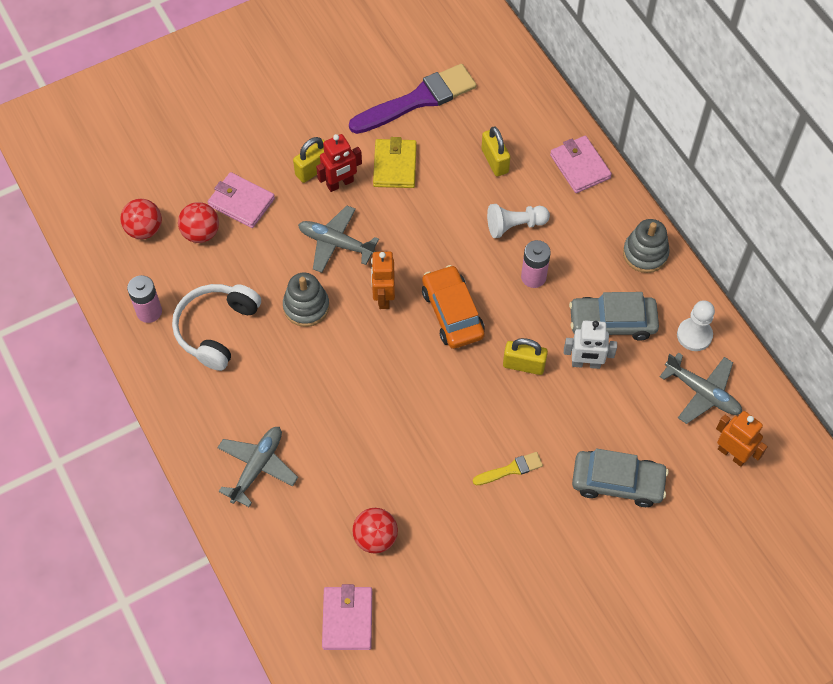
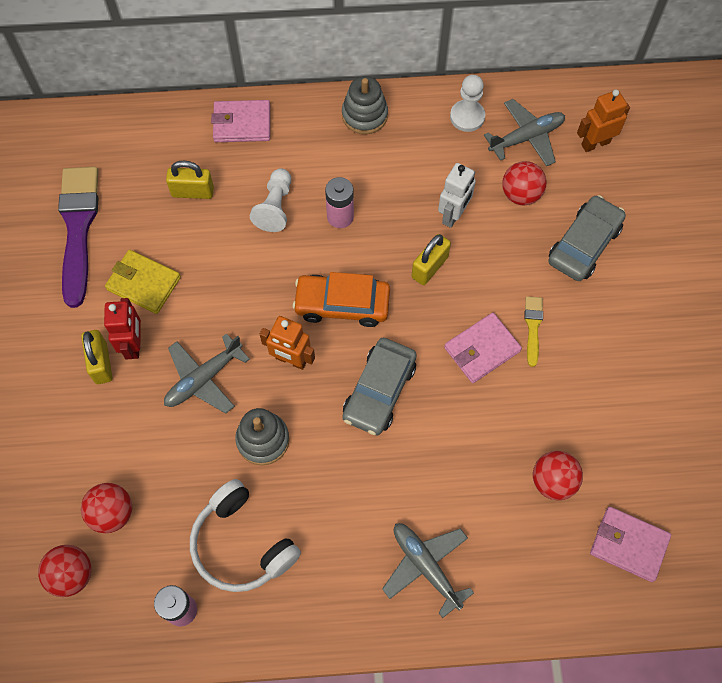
camera: 65 degrees left, 5 degrees up
(241, 202) = (98, 454): pink wallet -> pink wallet (482, 349)
(612, 323) = (422, 174): grey car -> grey car (379, 391)
(639, 410) = (521, 194): none -> red ball

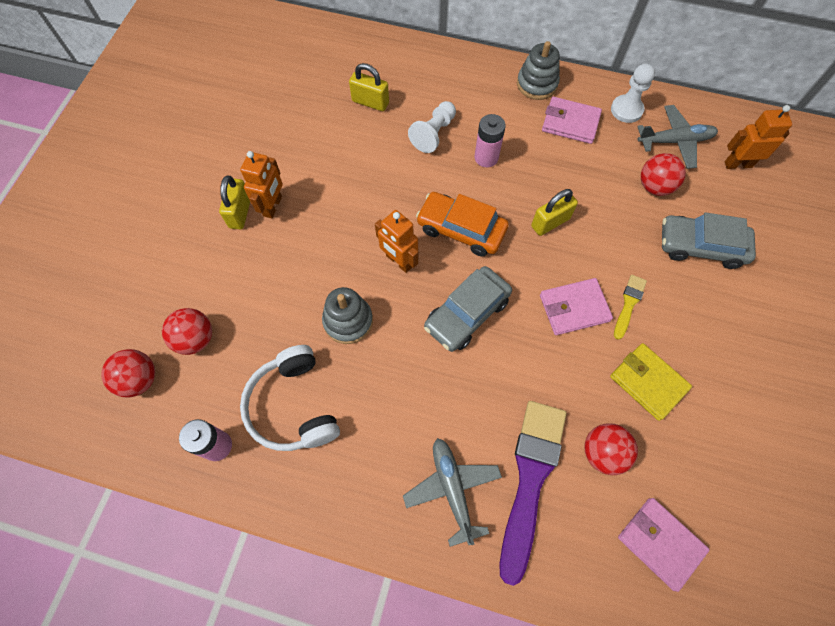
camera: 20 degrees right, 0 degrees up
(78, 228) = (268, 103): purple brush -> purple brush (530, 478)
(134, 344) = (273, 206): red robot -> orange robot
(144, 283) = (301, 161): yellow wallet -> yellow wallet (648, 382)
(203, 379) = (318, 253): grey plane -> none
(242, 124) = (431, 62): pink wallet -> pink wallet (570, 123)
(453, 215) = (587, 185): white robot -> none
(584, 244) = (700, 246): grey car -> grey car turned 135 degrees counterclockwise

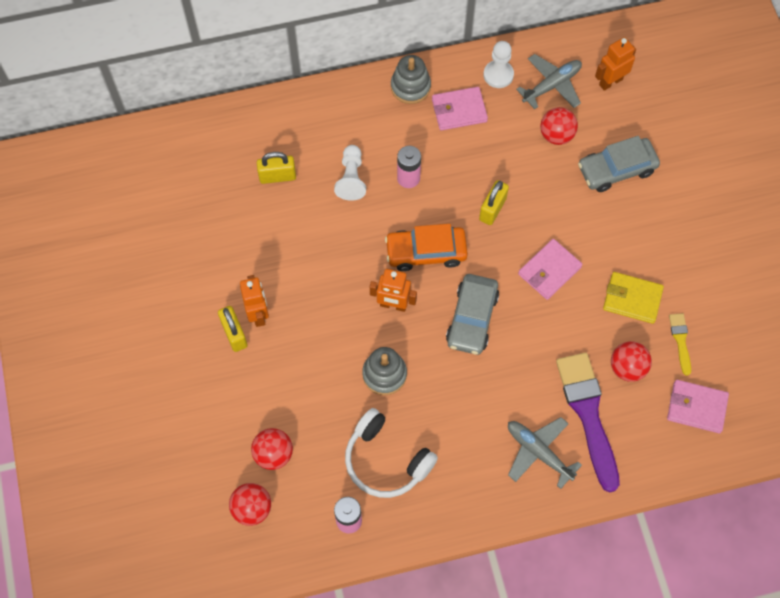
camera: 30 degrees left, 0 degrees up
(629, 304) = (587, 245): yellow brush -> yellow brush (680, 340)

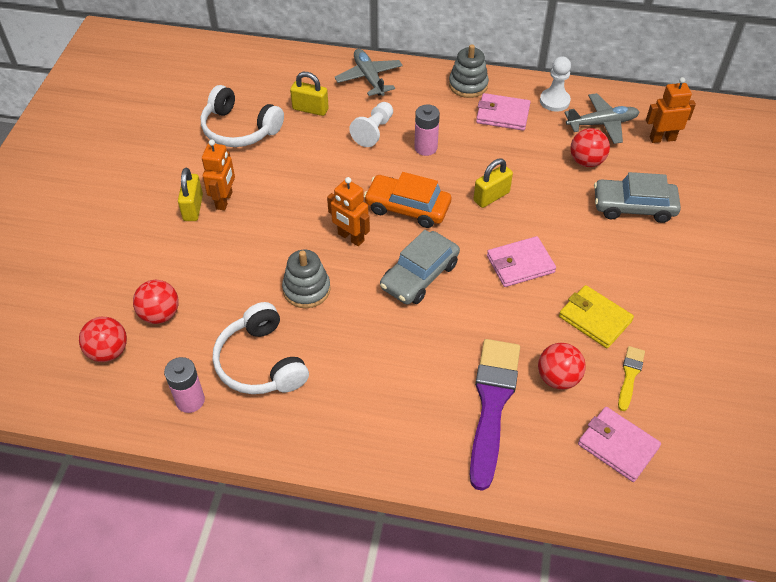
camera: 25 degrees right, 15 degrees down
(224, 228) = (239, 129): none -> white headphones
(538, 452) = (419, 418): grey plane -> grey plane (369, 78)

